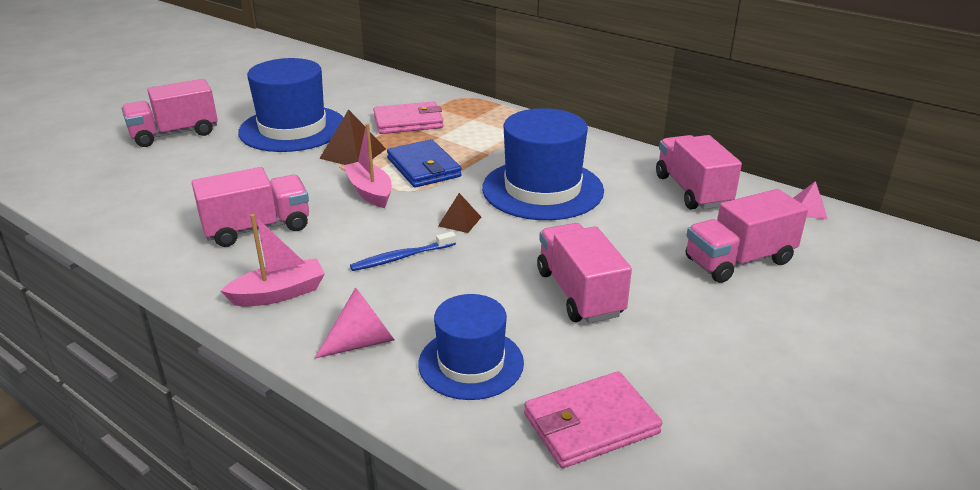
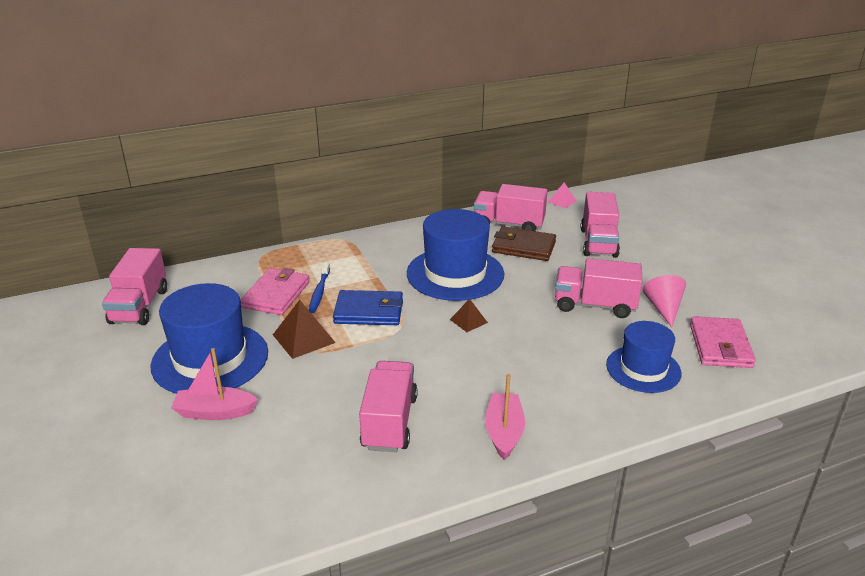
camera: 60 degrees left, 0 degrees up
(175, 134) = (122, 439): pink truck -> pink truck (139, 306)
(362, 341) = (593, 407): pink cone -> pink cone (663, 308)
(370, 192) = (383, 348): pink boat -> pink boat (215, 412)
(401, 257) = (497, 360): blue toothbrush -> blue toothbrush (319, 292)
(653, 213) = (523, 247): none -> brown wallet

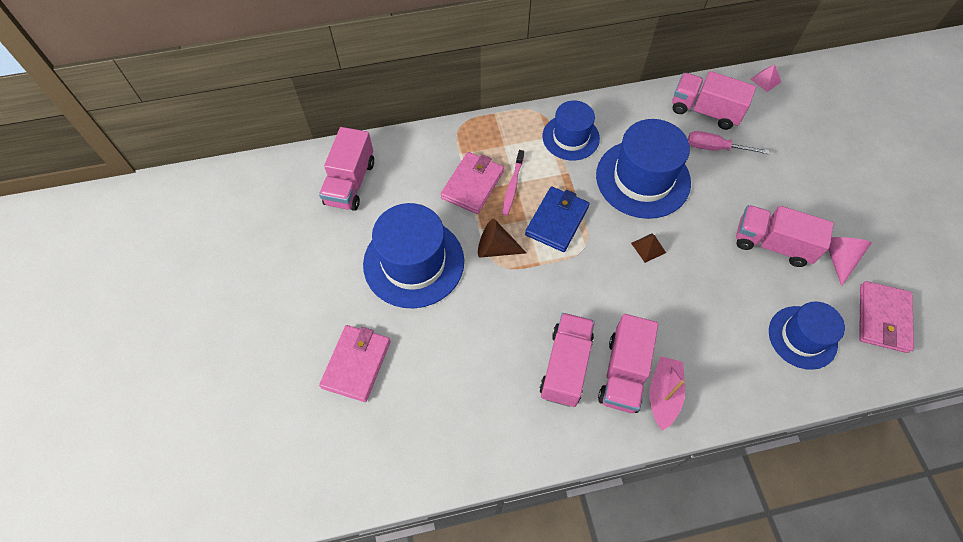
camera: 10 degrees right, 30 degrees up
(137, 450) = (356, 364): none -> pink wallet
(215, 412) = (418, 329): pink boat -> none
(303, 338) = (496, 248): brown pyramid -> brown cone
(319, 292) = (512, 186): blue toothbrush -> pink toothbrush
(369, 311) = (557, 221): blue wallet -> blue wallet turned 75 degrees counterclockwise
(378, 253) = (570, 137): none -> blue hat
(523, 247) = (715, 148): brown wallet -> pink screwdriver
(598, 243) = (792, 152): pink truck -> pink truck (623, 373)

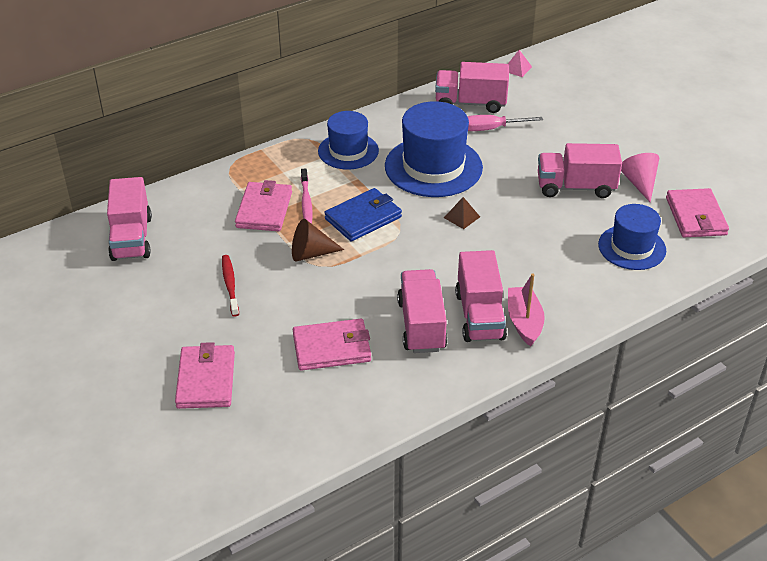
camera: 20 degrees left, 20 degrees down
(413, 262) = (230, 285): blue hat -> red toothbrush
(476, 365) = (332, 348): none -> pink wallet
(557, 221) = (363, 218): blue wallet -> blue wallet turned 45 degrees clockwise

